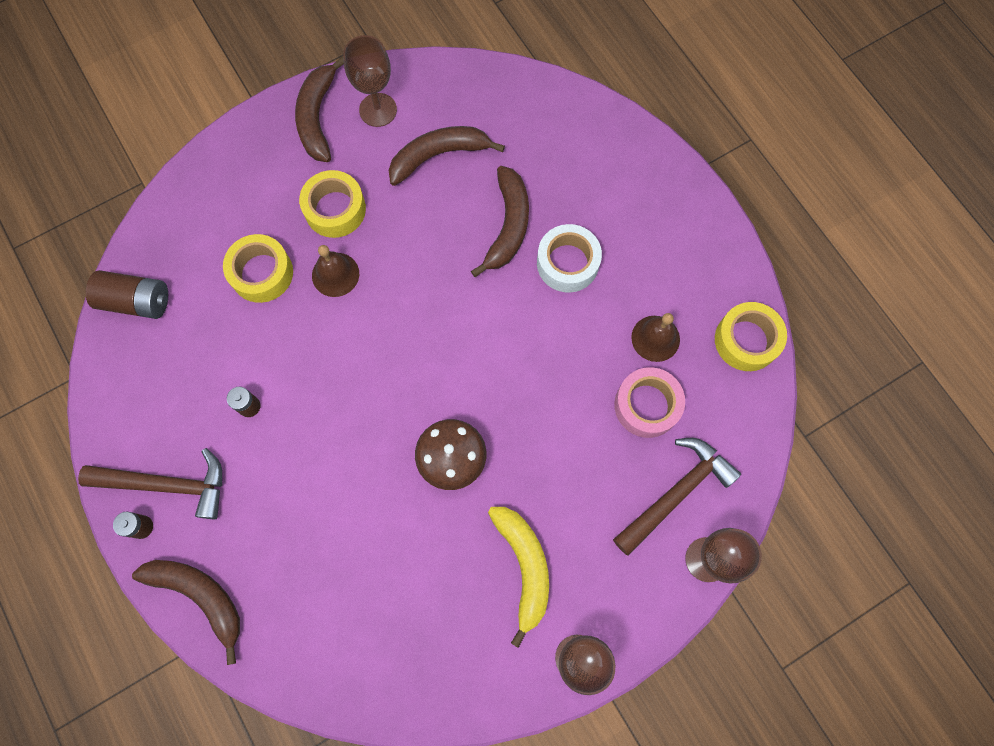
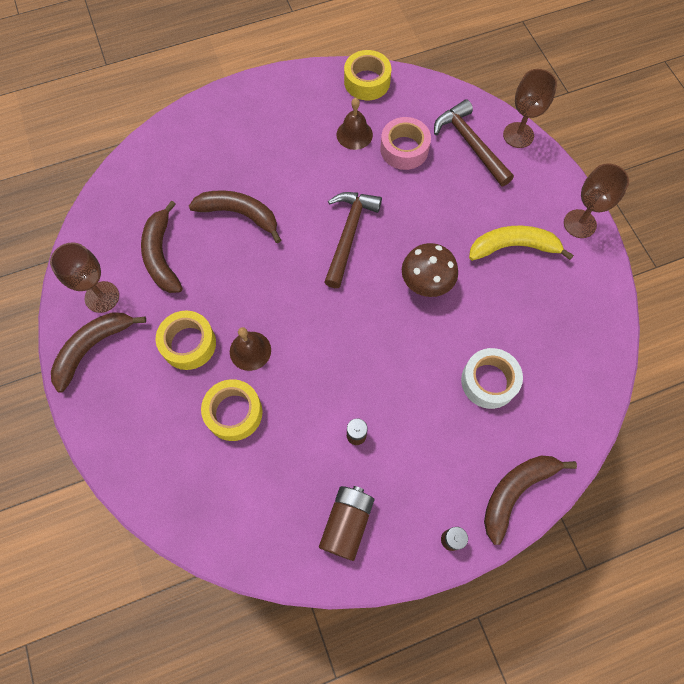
camera: 80 degrees left, 5 degrees down
(136, 301) = (235, 531): brown battery -> brown battery (347, 523)
(167, 484) = (416, 514): brown hammer -> brown hammer (348, 234)
(317, 117) = (92, 348): brown banana -> brown banana turned 120 degrees clockwise
(567, 263) = (282, 179): white tape -> white tape (489, 381)

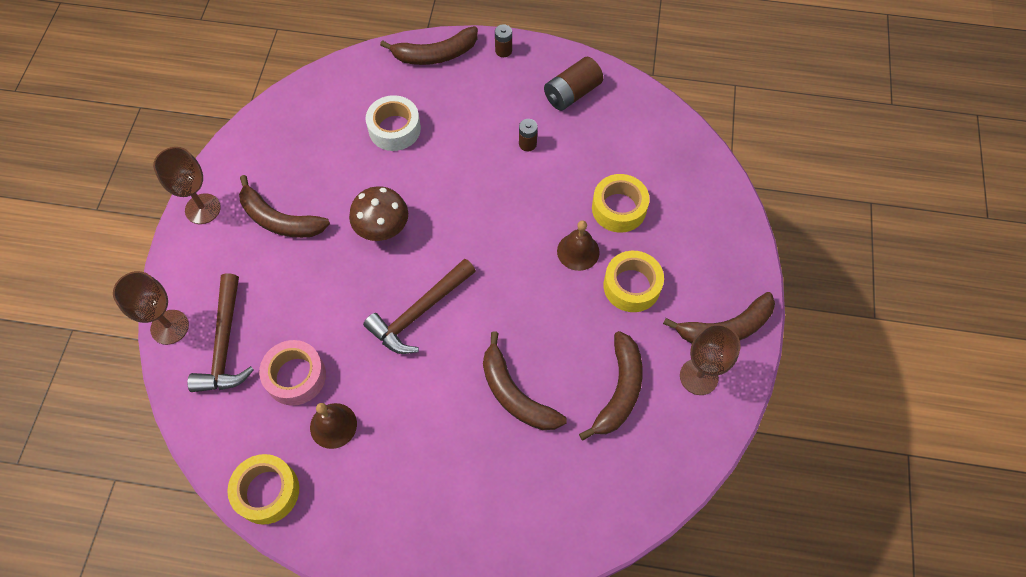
camera: 150 degrees left, 5 degrees down
(513, 247) = (280, 220): yellow banana -> brown banana

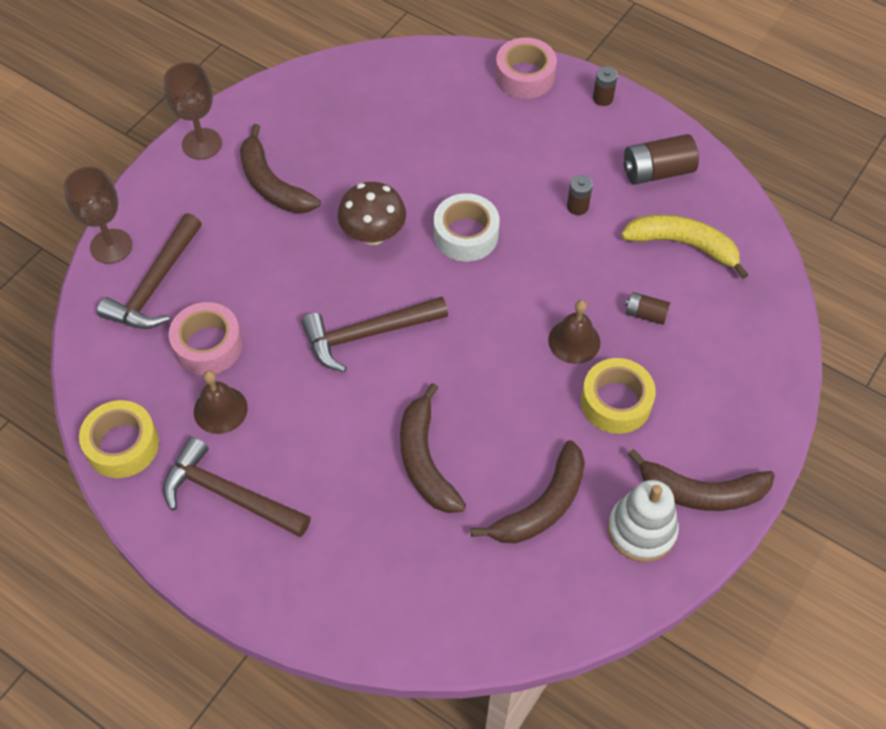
camera: 25 degrees right, 5 degrees down
(376, 492) = (229, 495): none -> brown hammer
(394, 129) = (439, 137): white tape -> white tape (466, 235)
(436, 54) = (525, 76): brown banana -> pink tape
(619, 143) = (683, 245): none -> yellow banana
(619, 208) = (645, 314): yellow tape -> brown battery
(698, 376) = (641, 530): brown goblet -> white stacking toy

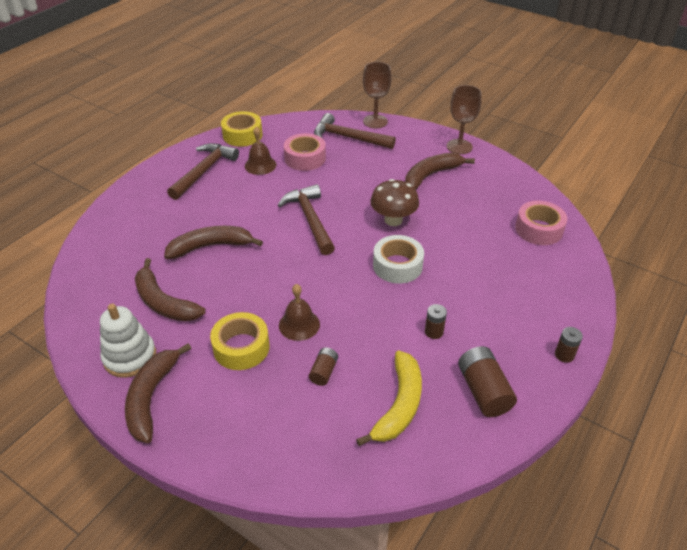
camera: 90 degrees right, 15 degrees down
(525, 76) = (573, 302): pink tape -> pink tape (539, 229)

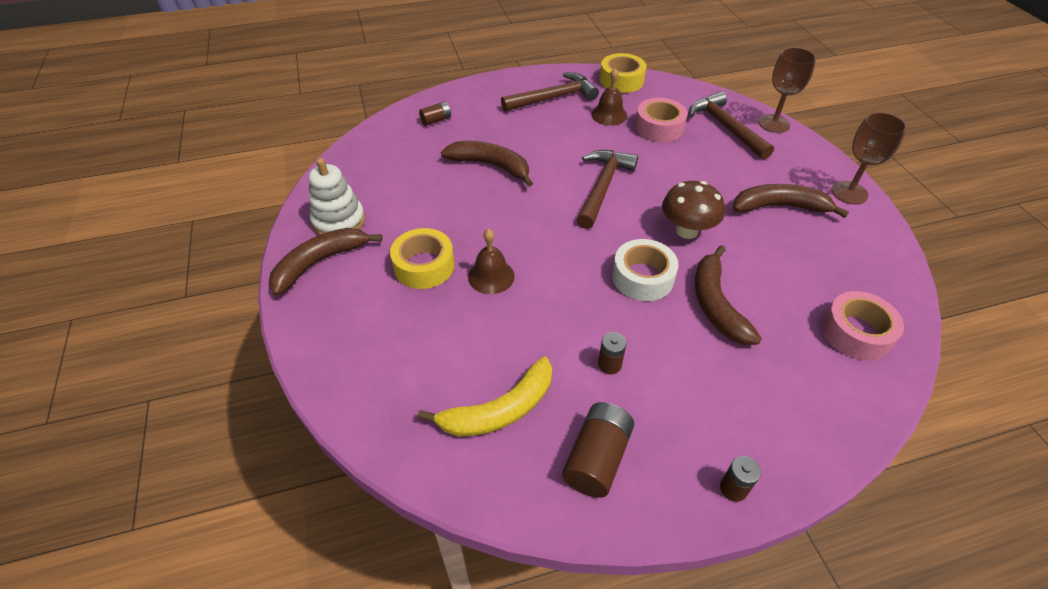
camera: 40 degrees right, 5 degrees up
(164, 302) = (407, 192): brown banana -> brown banana (716, 304)
(324, 372) = (467, 332): brown battery -> brown battery (436, 120)

